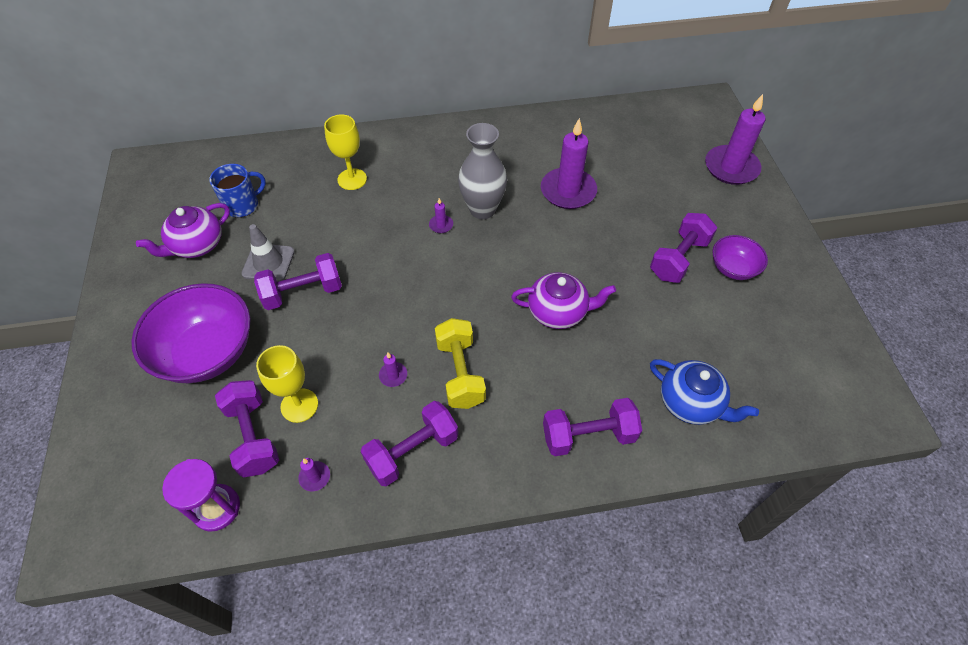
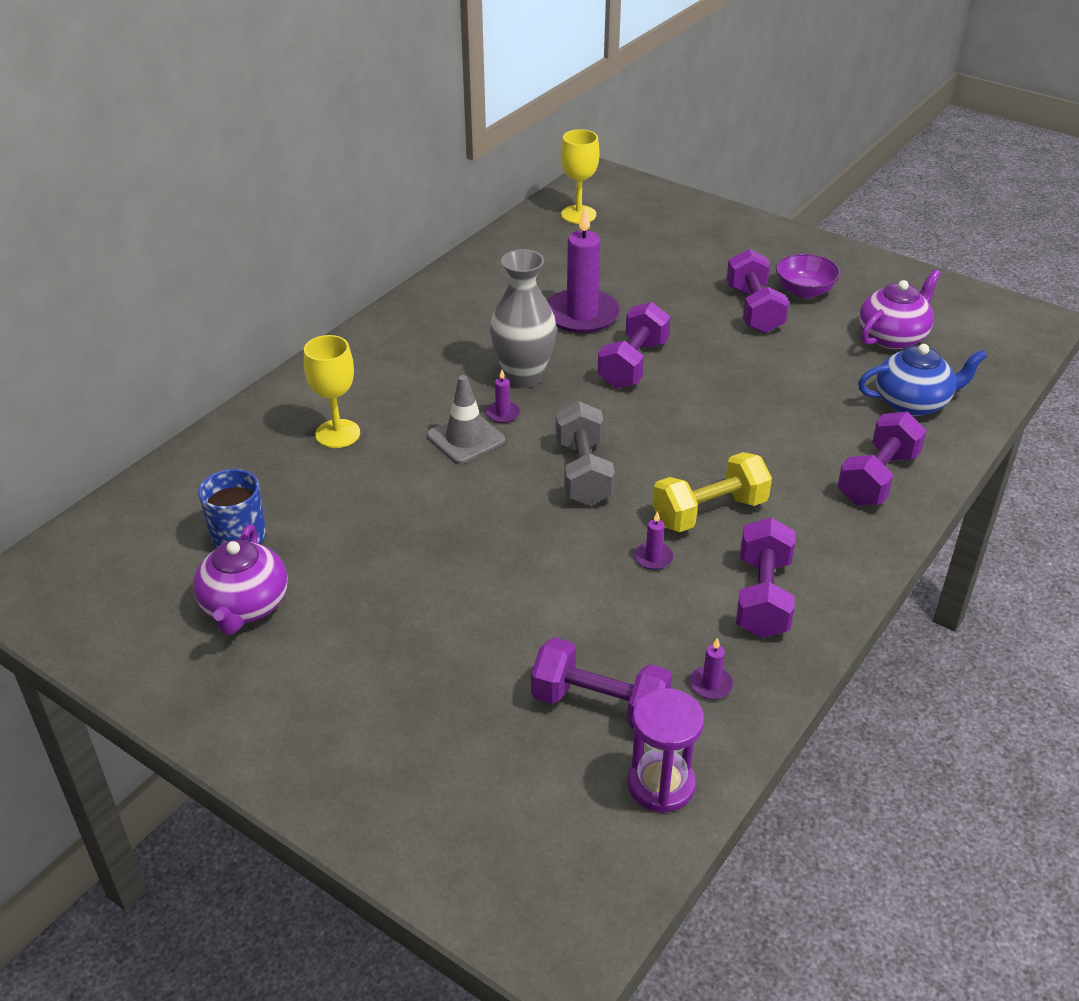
camera: 45 degrees left, 15 degrees down
(207, 352) = (428, 682): purple bowl -> none
(268, 263) = (365, 563): grey traffic cone -> grey traffic cone (466, 438)
(299, 405) = (603, 647): yellow goblet -> yellow goblet (578, 214)
(303, 292) = (449, 560): purple dumbbell -> purple dumbbell (633, 364)
(430, 293) = (583, 473): none -> grey dumbbell
(460, 373) = (709, 512): yellow dumbbell -> yellow dumbbell turned 60 degrees counterclockwise
(558, 312) = (719, 410): purple teapot -> purple teapot (893, 337)
(731, 167) = (694, 219): purple candle -> none

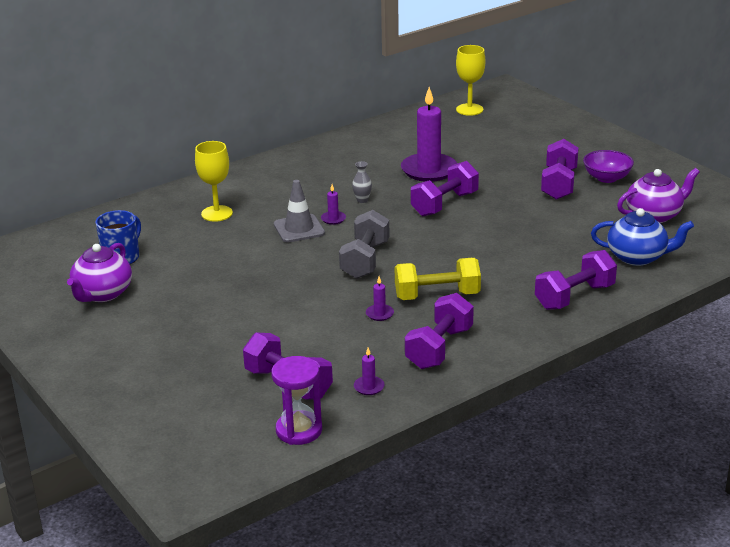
camera: 20 degrees right, 10 degrees down
(523, 376) = (362, 200): grey vase -> grey vase, size x0.41

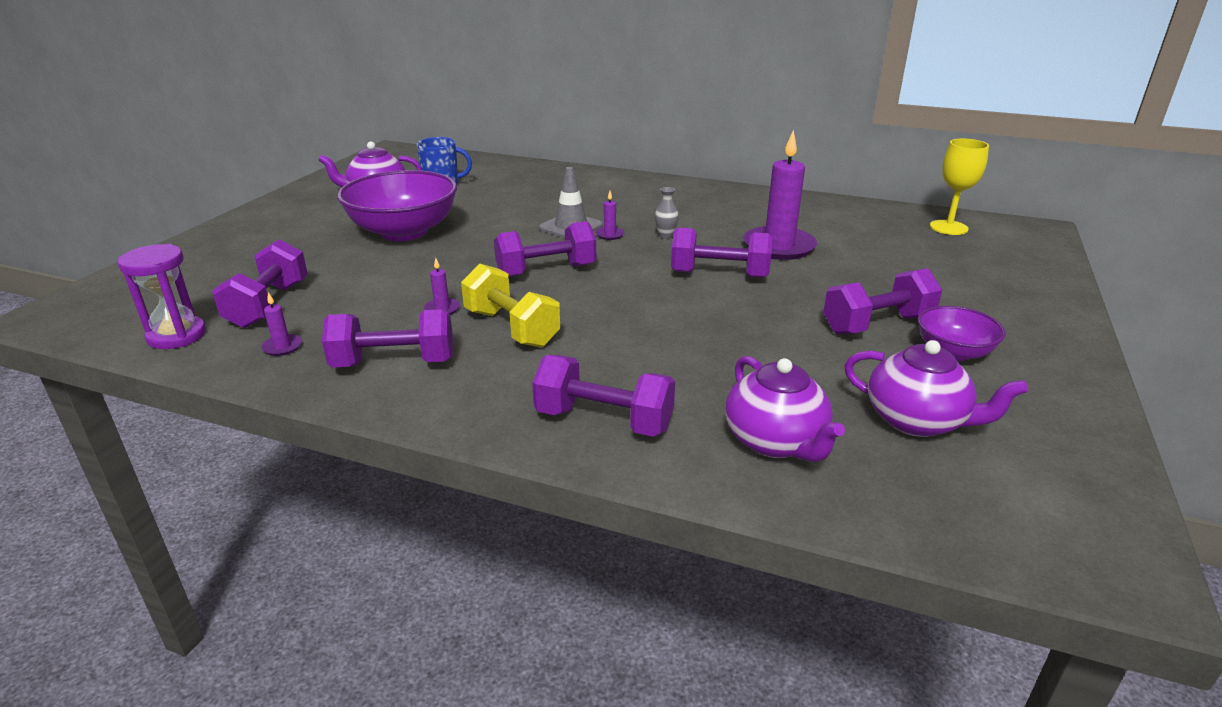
camera: 55 degrees right, 0 degrees up
(213, 299) = (404, 232): none -> purple bowl
(217, 213) = (556, 192): yellow goblet -> none
(365, 260) = (546, 271): grey dumbbell -> purple dumbbell
(637, 257) = (776, 442): blue teapot -> purple teapot

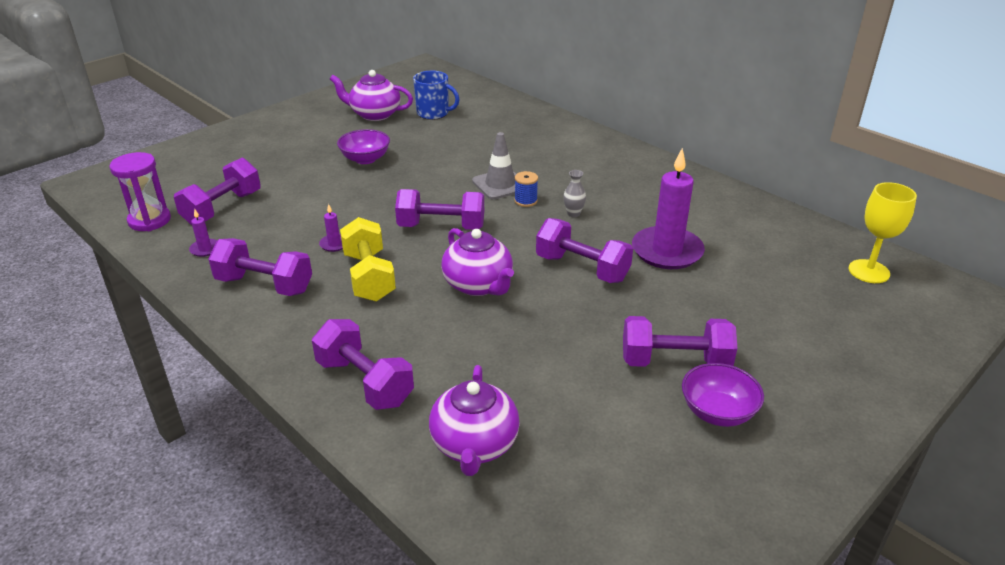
camera: 25 degrees right, 5 degrees up
(404, 232) = (365, 159): purple bowl -> purple bowl, size x0.53
(610, 235) = (526, 201): purple candle -> blue spool
(917, 421) = (610, 467): purple teapot -> purple teapot (478, 285)

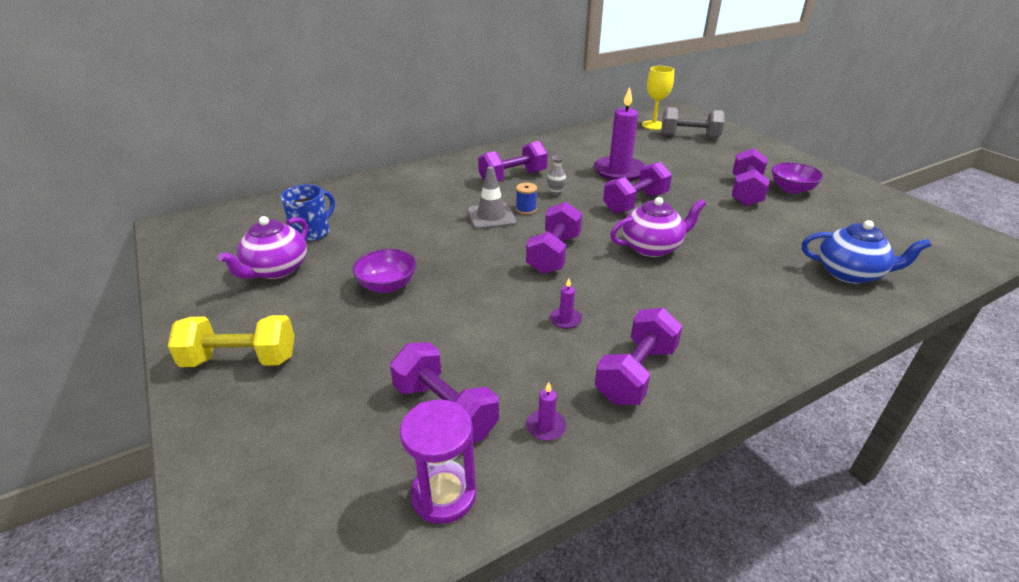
camera: 75 degrees left, 0 degrees up
(365, 382) = (790, 316): purple dumbbell -> purple dumbbell (513, 177)
(369, 277) = (631, 302): yellow dumbbell -> yellow dumbbell (241, 359)
(474, 445) = (850, 273): purple teapot -> blue teapot
(852, 308) = (689, 136): none -> grey dumbbell

